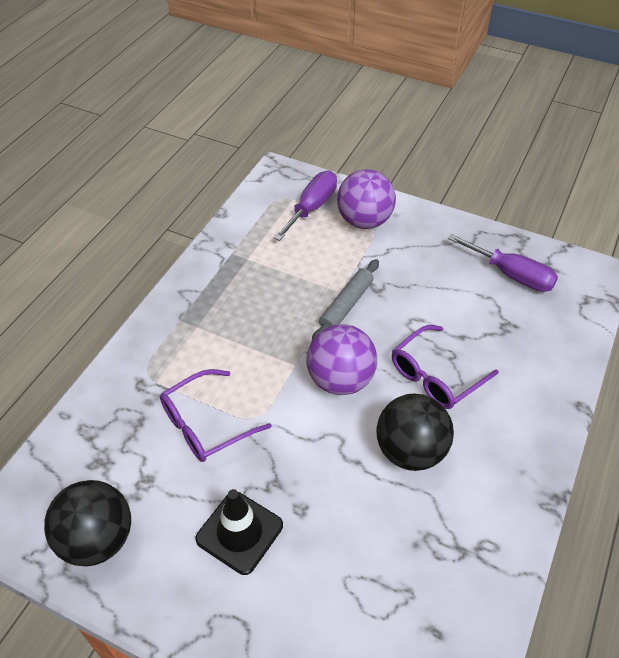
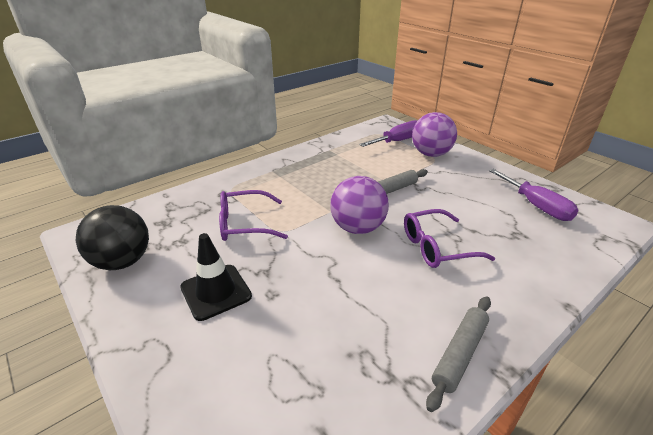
camera: 25 degrees right, 15 degrees down
(410, 451) = (386, 287): black ball -> none
(509, 500) = (459, 354): none -> grey rolling pin

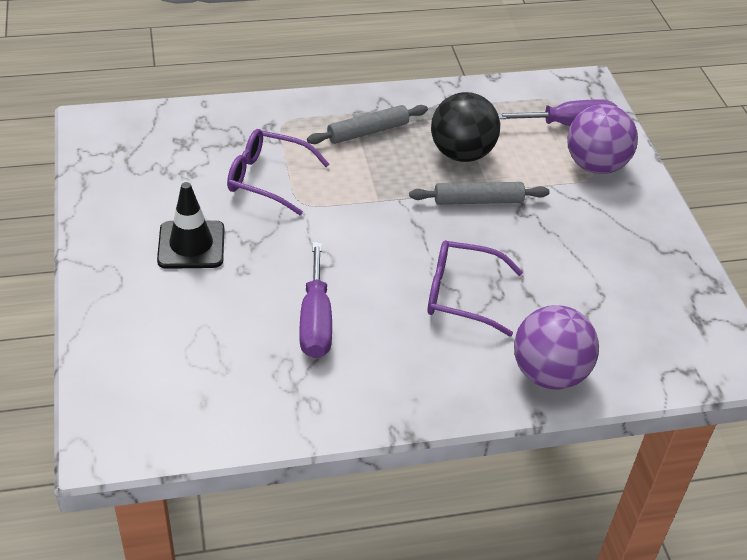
camera: 25 degrees right, 10 degrees up
(123, 262) = (121, 175): black ball -> black ball (461, 154)
(358, 228) = (391, 235): purple ball -> purple ball (549, 374)
(459, 354) = (373, 400): grey rolling pin -> grey rolling pin (368, 131)
(536, 206) = (652, 298): purple screwdriver -> purple screwdriver (316, 321)

